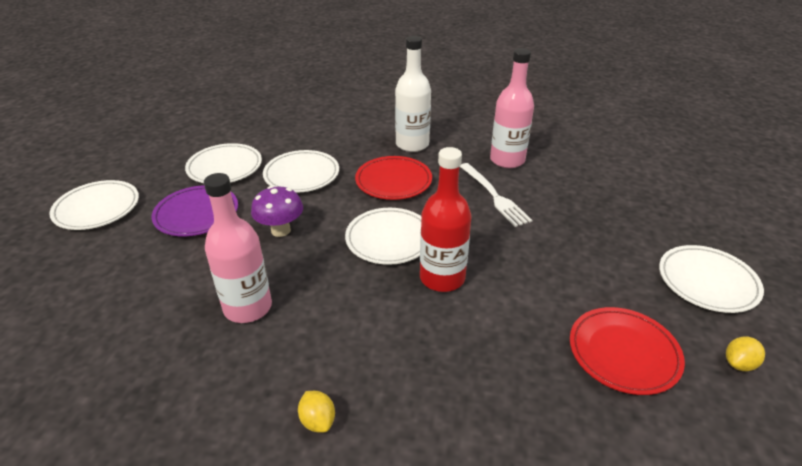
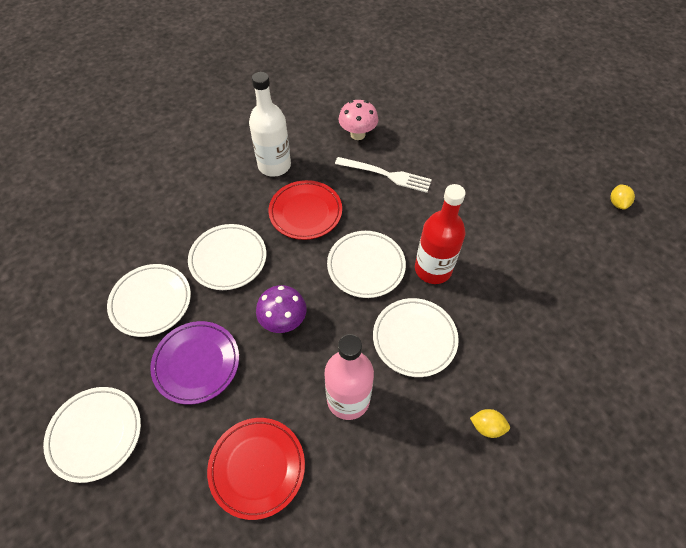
camera: 45 degrees left, 20 degrees up
(507, 160) = (357, 134): pink bottle -> pink mushroom
(623, 353) = (570, 241): red plate -> red plate (257, 467)
(707, 282) = (558, 157): white plate -> white plate (414, 338)

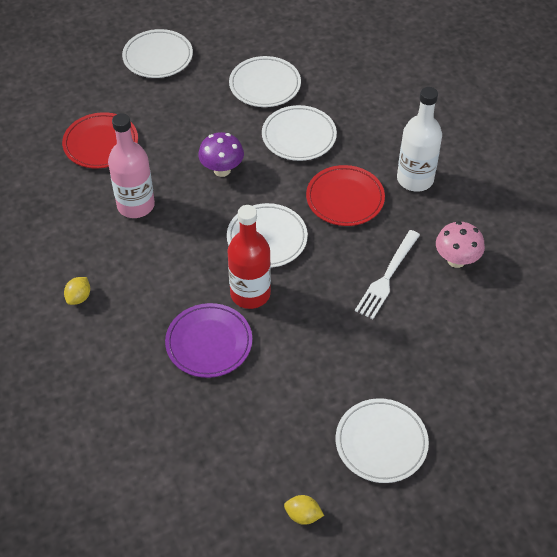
camera: 100 degrees right, 5 degrees down
(196, 363) = (198, 112): purple plate -> purple plate (209, 343)
(414, 338) = (177, 262): white plate -> white plate (381, 442)

